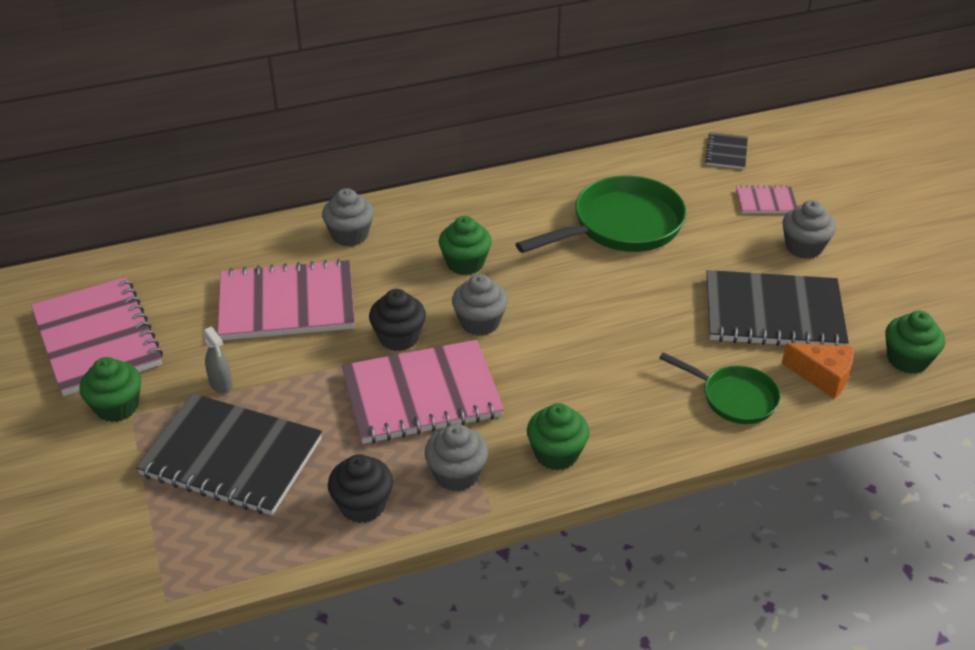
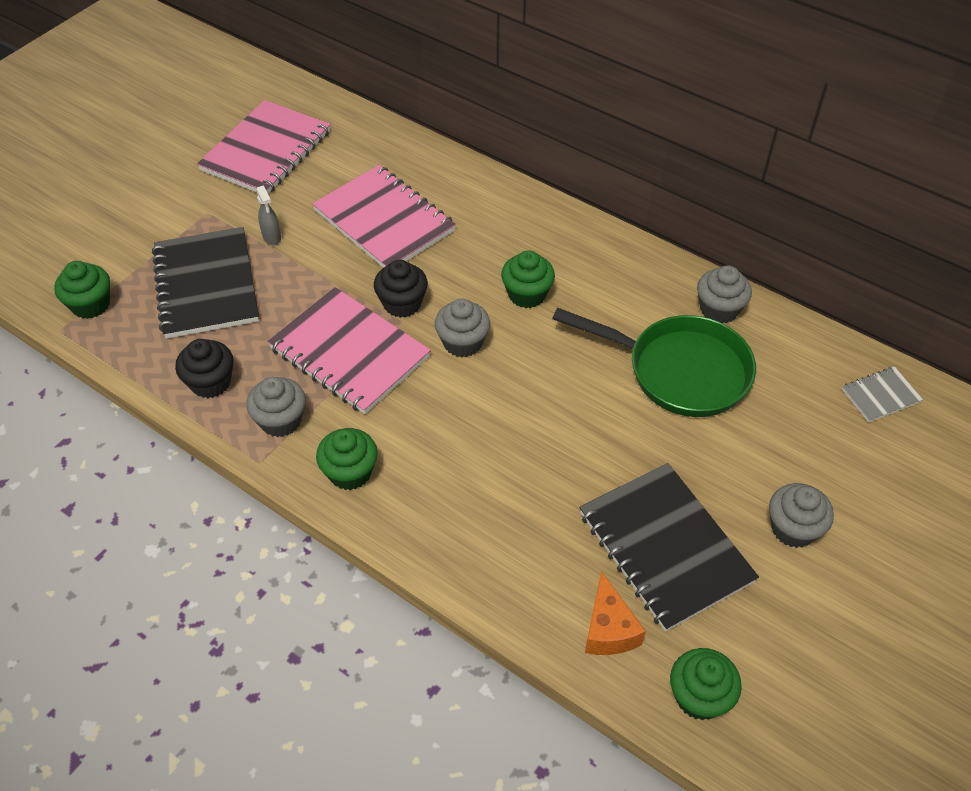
camera: 55 degrees right, 10 degrees up
(117, 407) = (210, 200): green cupcake -> green cupcake (91, 305)
(221, 384) = (272, 237): grey spray bottle -> grey spray bottle turned 45 degrees counterclockwise
(350, 235) = (494, 209): grey cupcake -> grey cupcake (719, 309)
(726, 152) = (880, 395): black notebook -> grey notebook
(734, 398) = (519, 569): green pan -> none
(766, 202) = (834, 464): pink notebook -> none

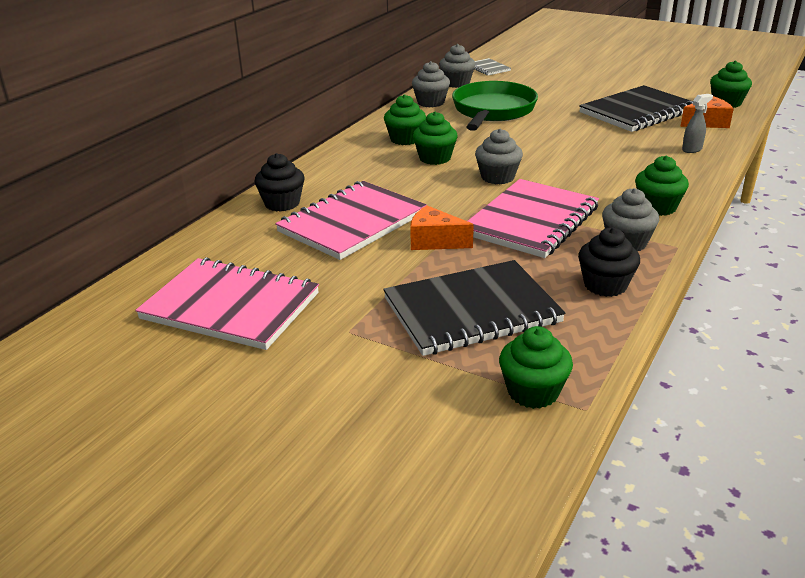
camera: 95 degrees left, 20 degrees down
(272, 237) = (386, 281): grey spray bottle -> grey spray bottle (692, 149)
(330, 274) = (434, 241): none -> orange cheese
(402, 303) = (462, 204): black cupcake -> black cupcake (282, 203)
(589, 273) = (405, 139): none -> green cupcake
(793, 528) = (598, 85): grey cupcake -> grey cupcake (456, 83)

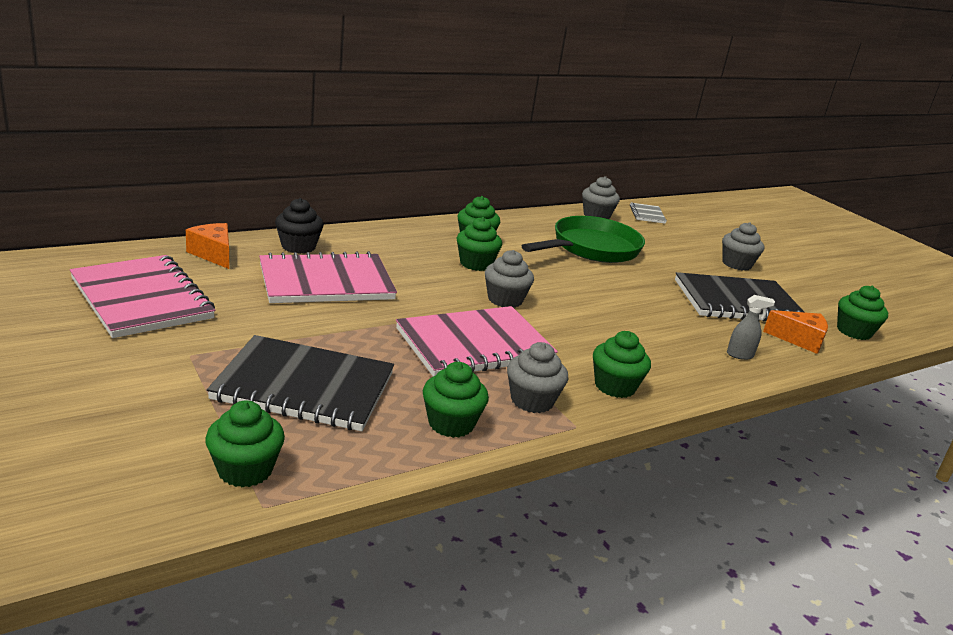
camera: 25 degrees right, 5 degrees down
(430, 102) = (546, 222): grey cupcake -> grey cupcake (736, 264)
(434, 241) = (366, 323): orange cheese -> orange cheese (213, 254)
(605, 285) = (451, 423): black cupcake -> green cupcake

